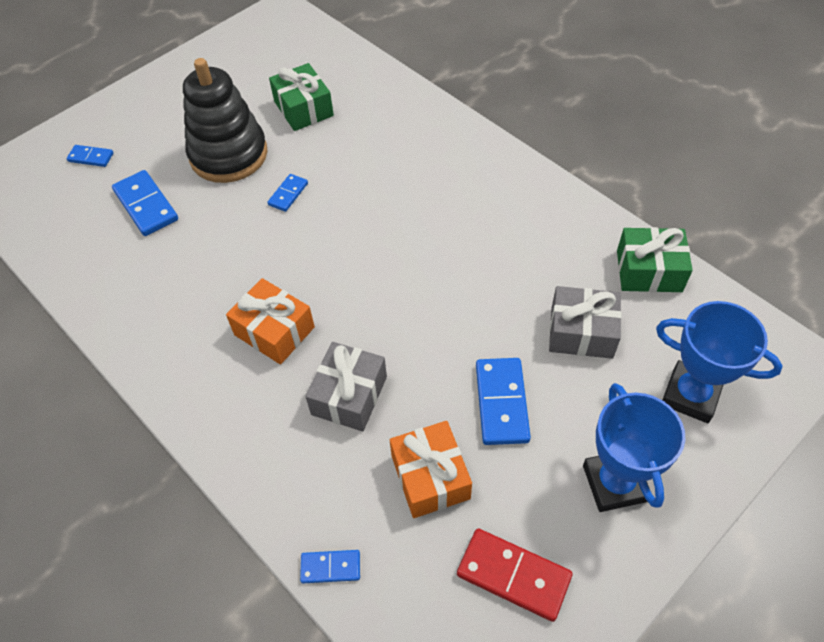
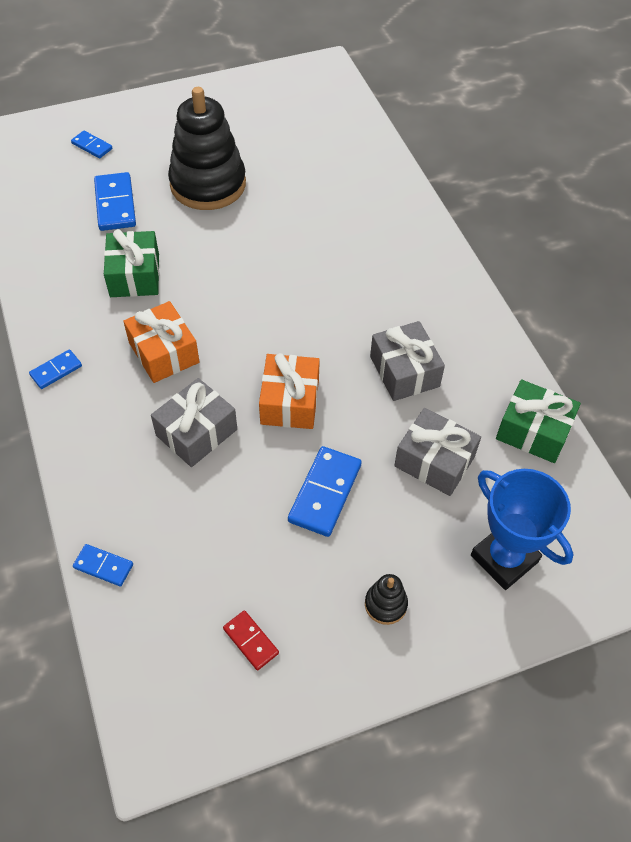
camera: 20 degrees right, 0 degrees up
(288, 194) = (240, 238): blue domino -> blue domino (56, 371)
(303, 108) = (296, 165): green gift -> green gift (135, 275)
(430, 477) = (226, 529): orange gift -> orange gift (290, 402)
(508, 261) = (404, 371): none -> grey gift
(513, 575) = (251, 641): red domino -> red domino, size x0.57
(614, 483) = (385, 604): blue trophy -> black stacking toy

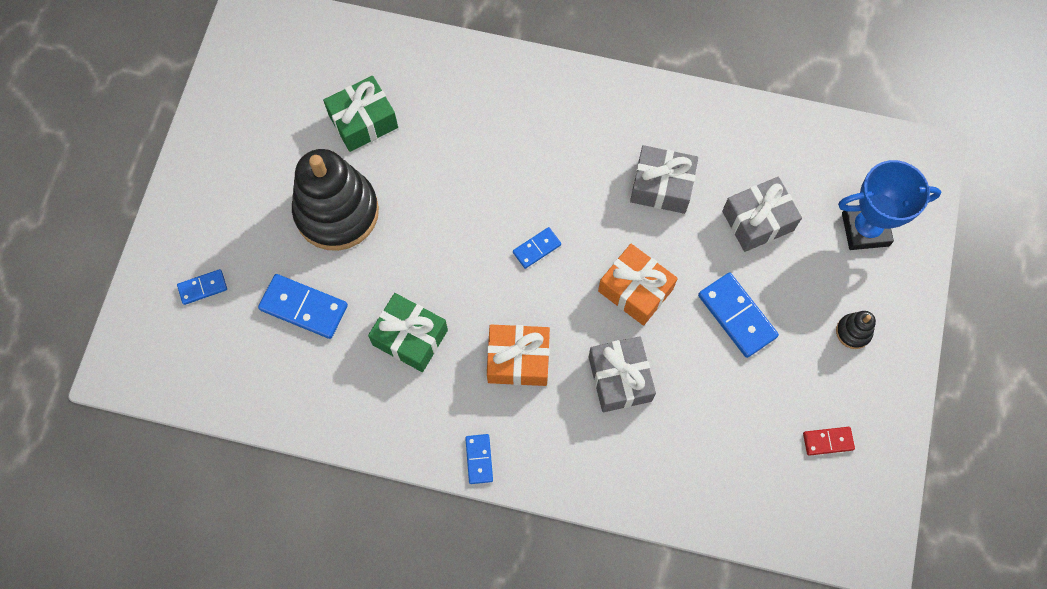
camera: 55 degrees left, 15 degrees up
(103, 566) = (702, 515): blue domino -> blue domino (536, 248)
(533, 431) = (775, 134): green gift -> green gift (363, 121)

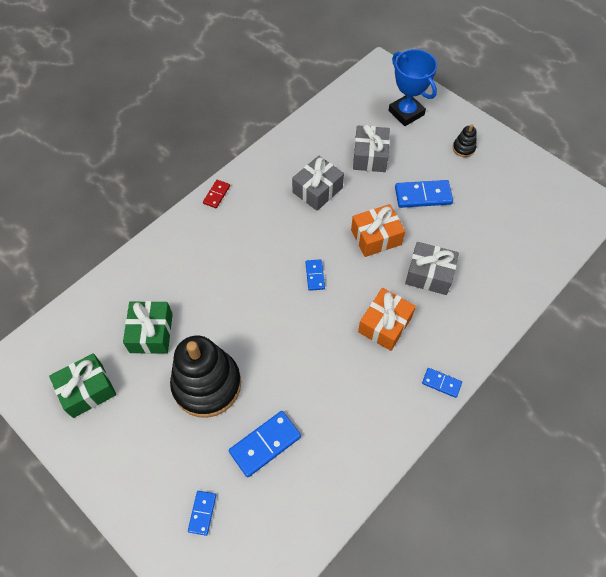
camera: 60 degrees left, 10 degrees down
(410, 337) = (330, 383): green gift -> green gift (87, 390)
(828, 441) = (522, 192): red domino -> red domino (216, 195)
(865, 229) = (406, 113): blue trophy -> blue trophy turned 60 degrees counterclockwise

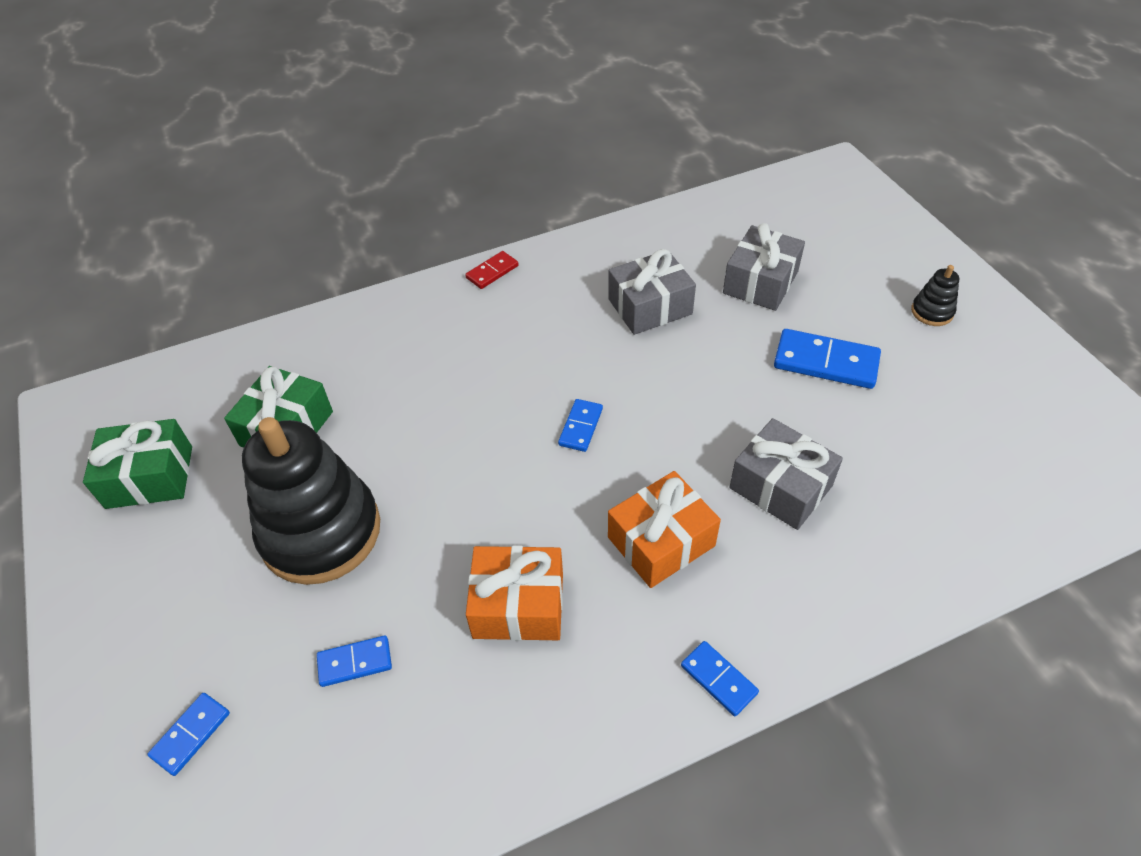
camera: 25 degrees right, 10 degrees down
(265, 444) = (355, 662): blue domino -> blue domino, size x0.57
(376, 237) = (713, 400): orange gift -> orange gift (518, 605)
(406, 113) = (851, 238): blue trophy -> none

